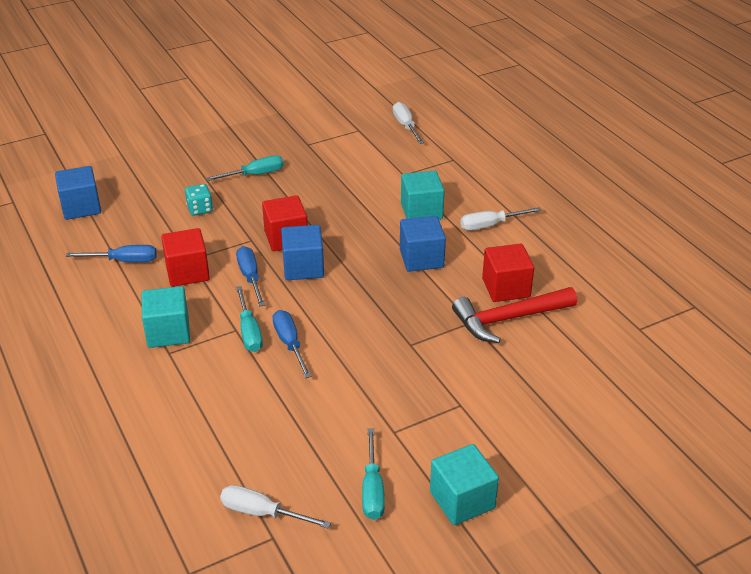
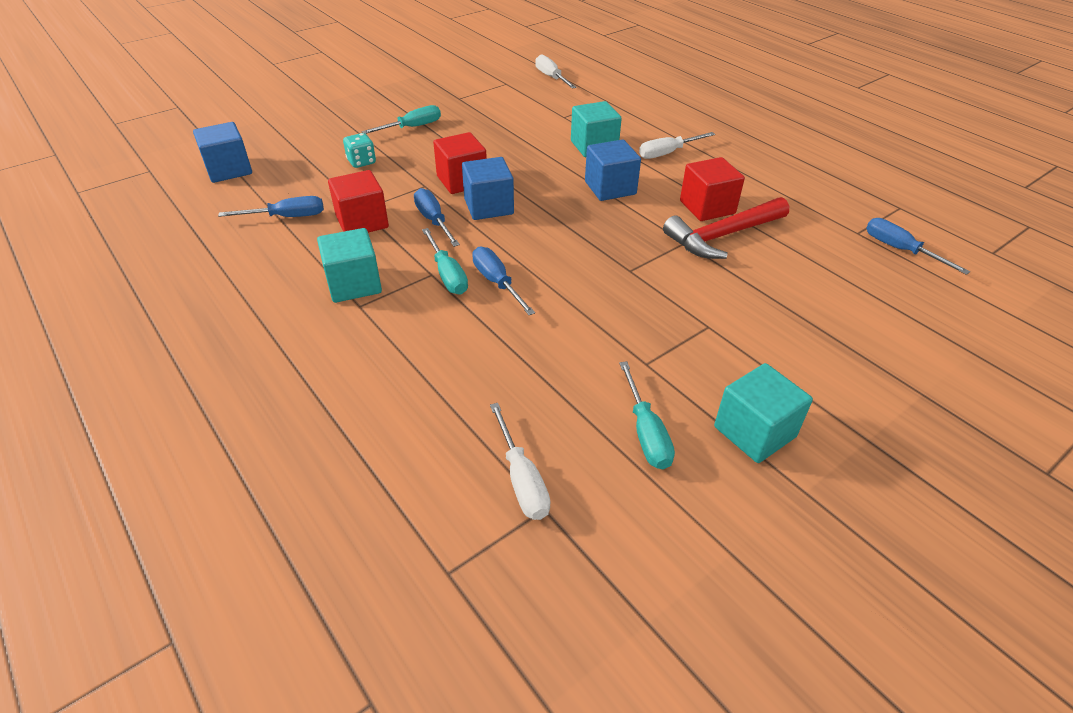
camera: 10 degrees left, 5 degrees up
(262, 513) = (522, 479): white screwdriver -> white screwdriver turned 120 degrees counterclockwise
(671, 350) = (900, 250): none -> blue screwdriver

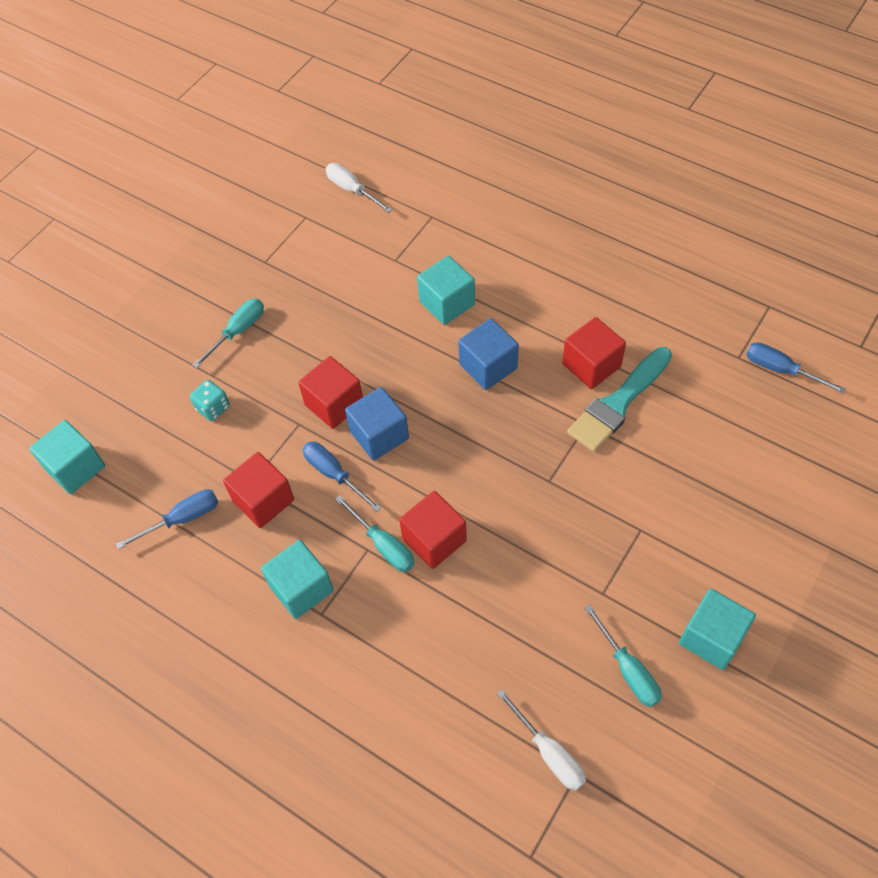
camera: 15 degrees left, 15 degrees up
(229, 170) = (75, 468): blue cube -> turquoise cube
(497, 283) = (434, 540): blue screwdriver -> red cube
(667, 153) = (526, 290): white screwdriver -> none
(722, 236) = (618, 403): red hammer -> turquoise brush

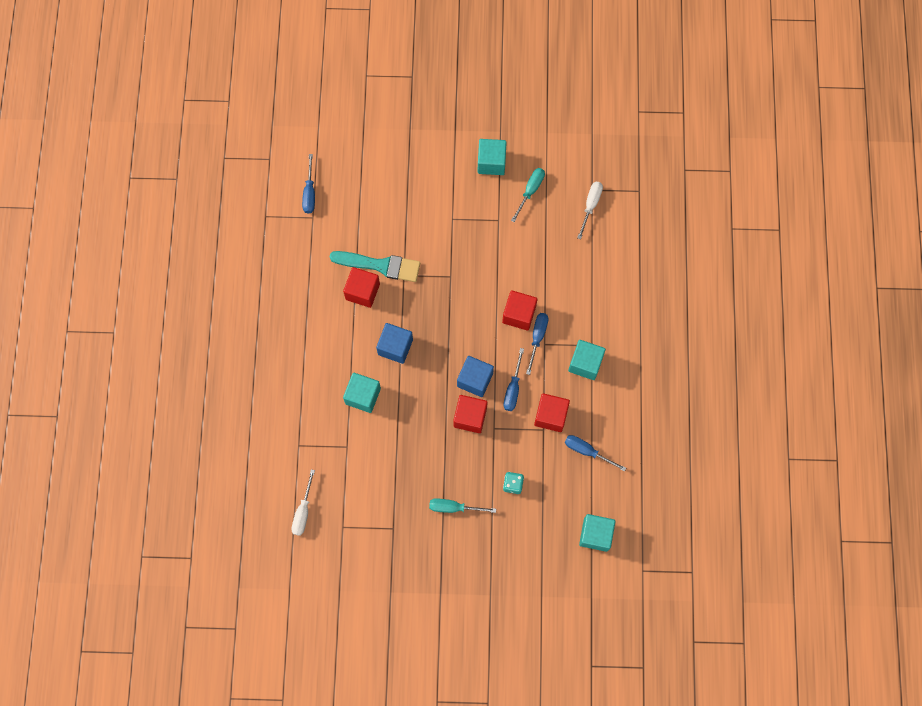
camera: 125 degrees left, 15 degrees up
(383, 545) = (537, 338): turquoise screwdriver -> blue screwdriver

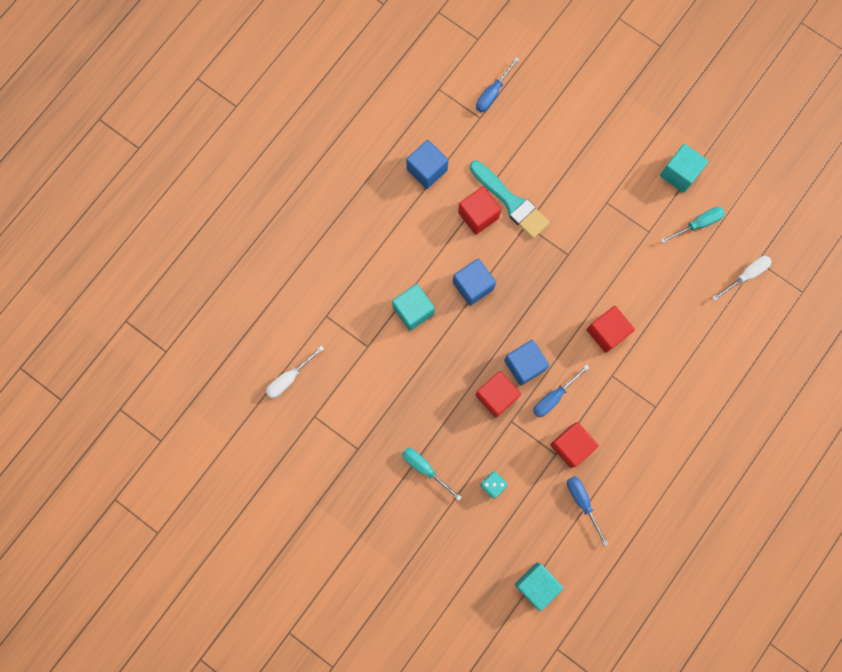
camera: 35 degrees right, 5 degrees up
(299, 283) = (427, 170): none -> blue cube
(537, 338) = (609, 365): blue screwdriver -> none
(585, 363) = (637, 420): turquoise cube -> none

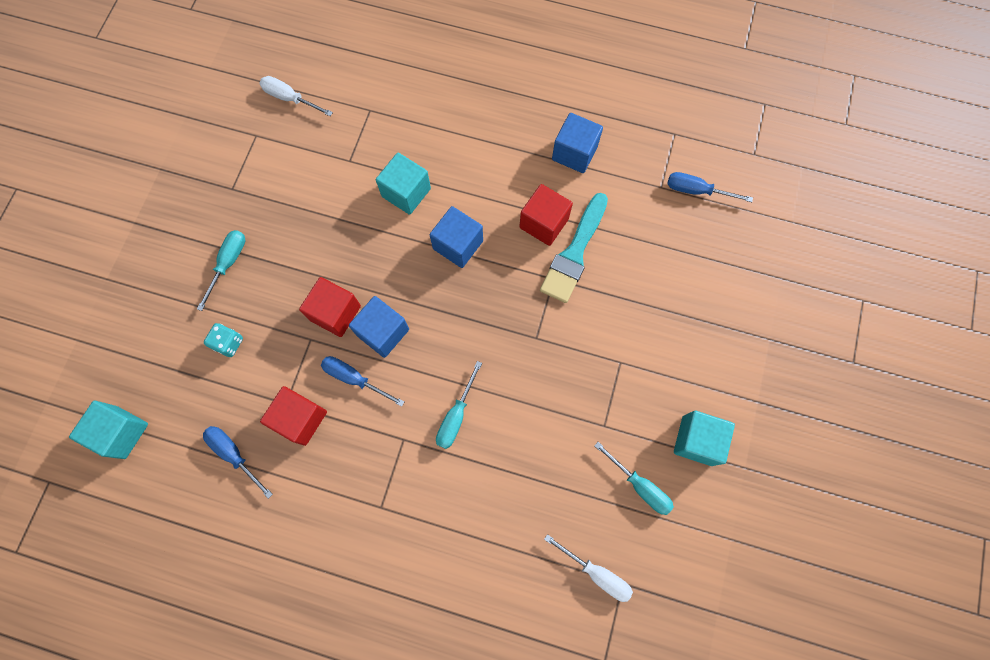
camera: 70 degrees right, 5 degrees down
(582, 502) = (234, 455): blue screwdriver -> blue screwdriver turned 90 degrees counterclockwise
(607, 332) = (456, 416): red cube -> turquoise screwdriver

